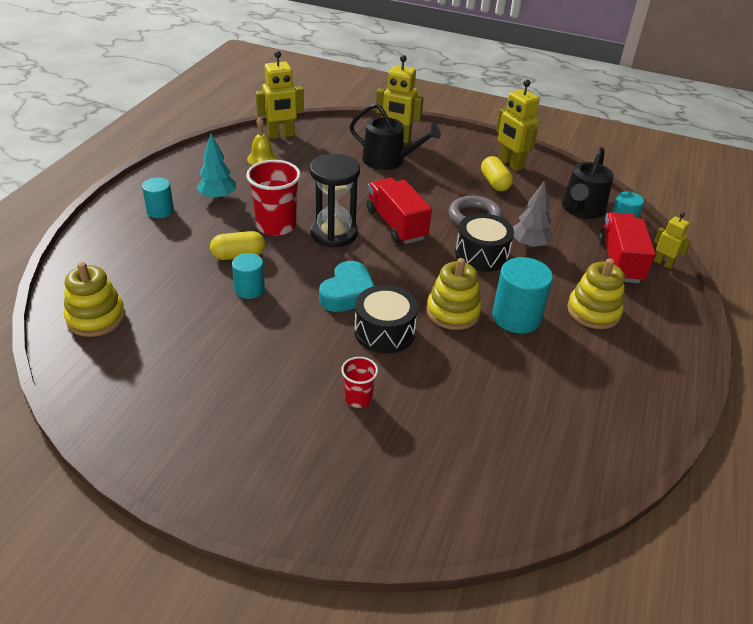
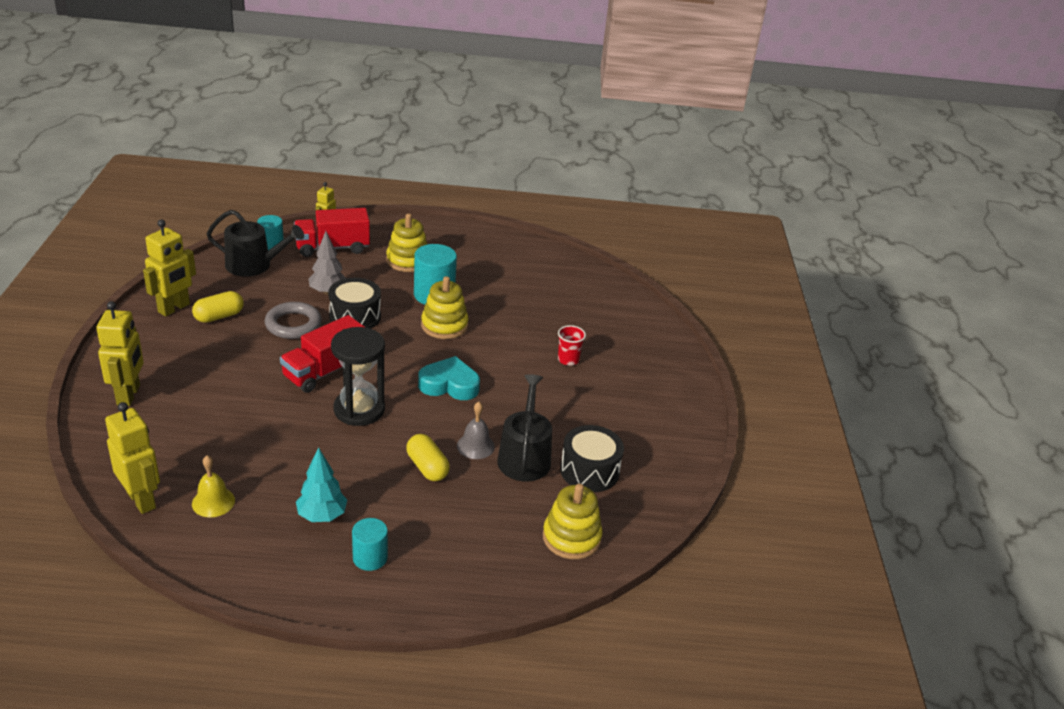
camera: 110 degrees left, 5 degrees down
(249, 289) = (475, 446): turquoise cylinder -> grey bell
(276, 226) = (362, 453): red cup -> none
(384, 331) = (488, 357): black drum -> black drum (589, 471)
(388, 160) = (188, 394): black watering can -> black watering can (524, 456)

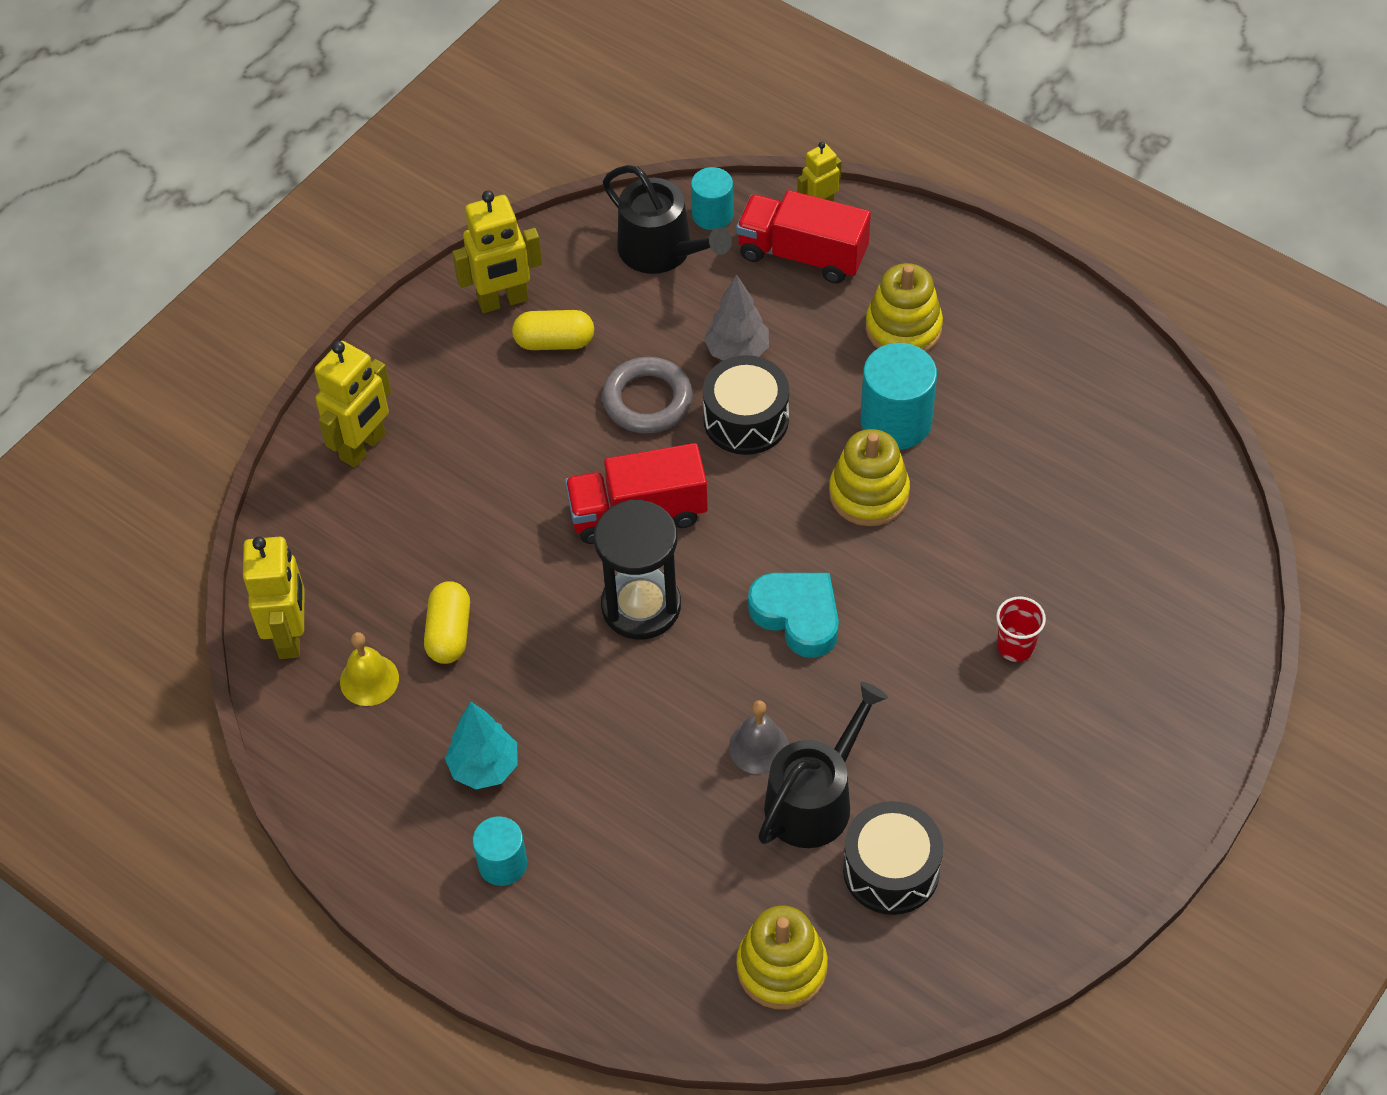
camera: 40 degrees right, 20 degrees up
(427, 467) = (667, 753): yellow capsule -> yellow capsule (449, 633)

